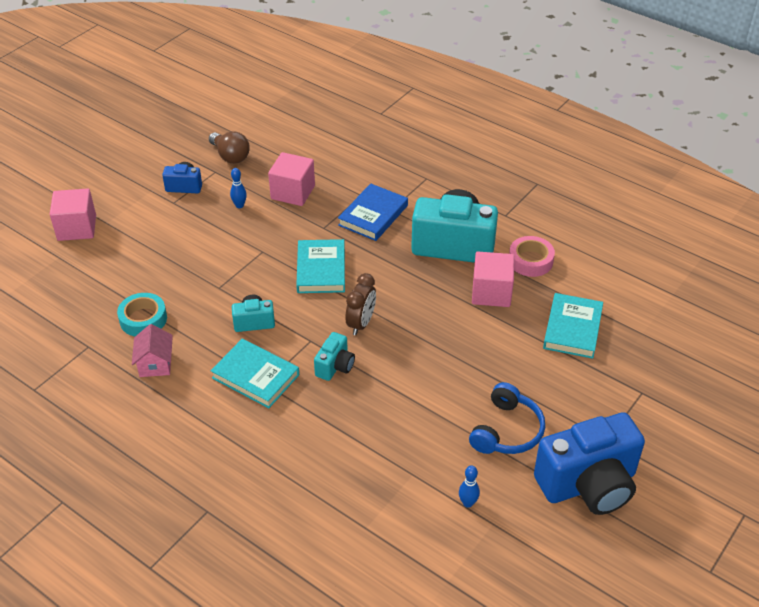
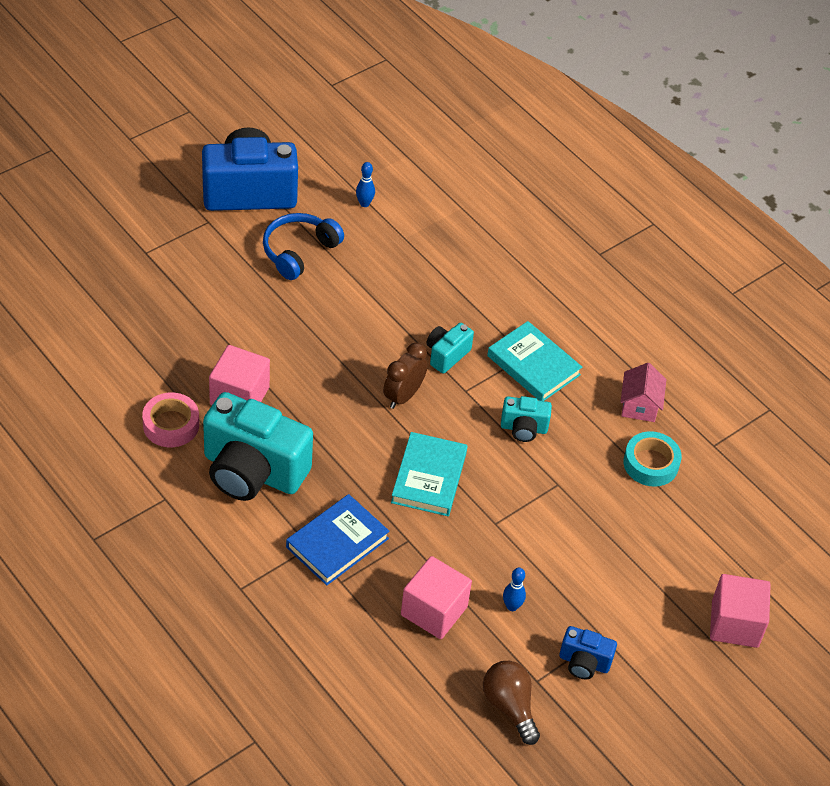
camera: 170 degrees left, 5 degrees up
(572, 329) = (173, 332): turquoise book -> none

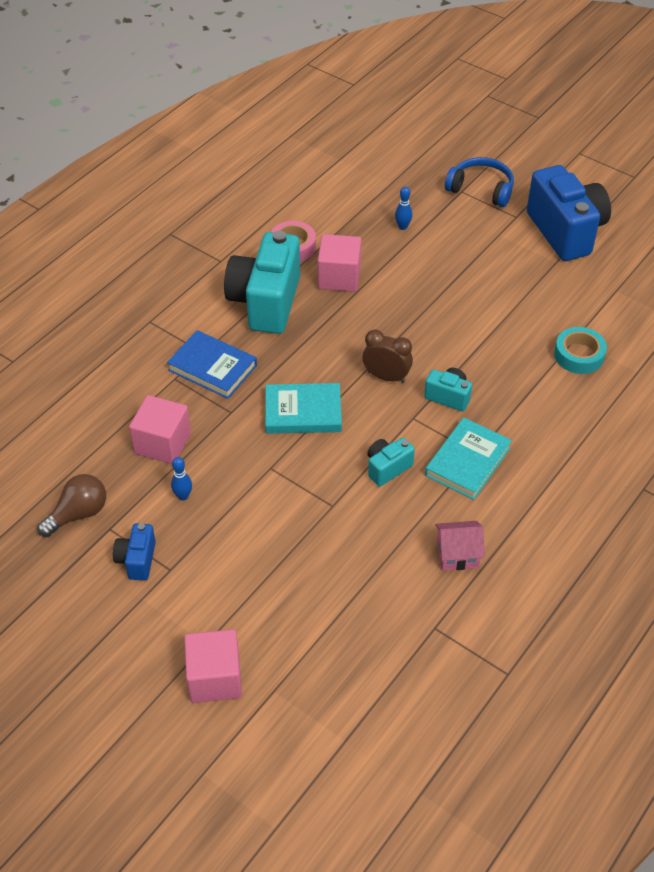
camera: 80 degrees right, 0 degrees up
(299, 251) = (515, 276): blue headphones -> blue headphones (481, 189)
(364, 203) = (598, 305): blue bowling pin -> blue bowling pin (402, 227)
(523, 428) = (387, 468): turquoise camera -> turquoise camera turned 60 degrees clockwise
(650, 464) = (387, 576): turquoise tape -> turquoise tape (579, 355)

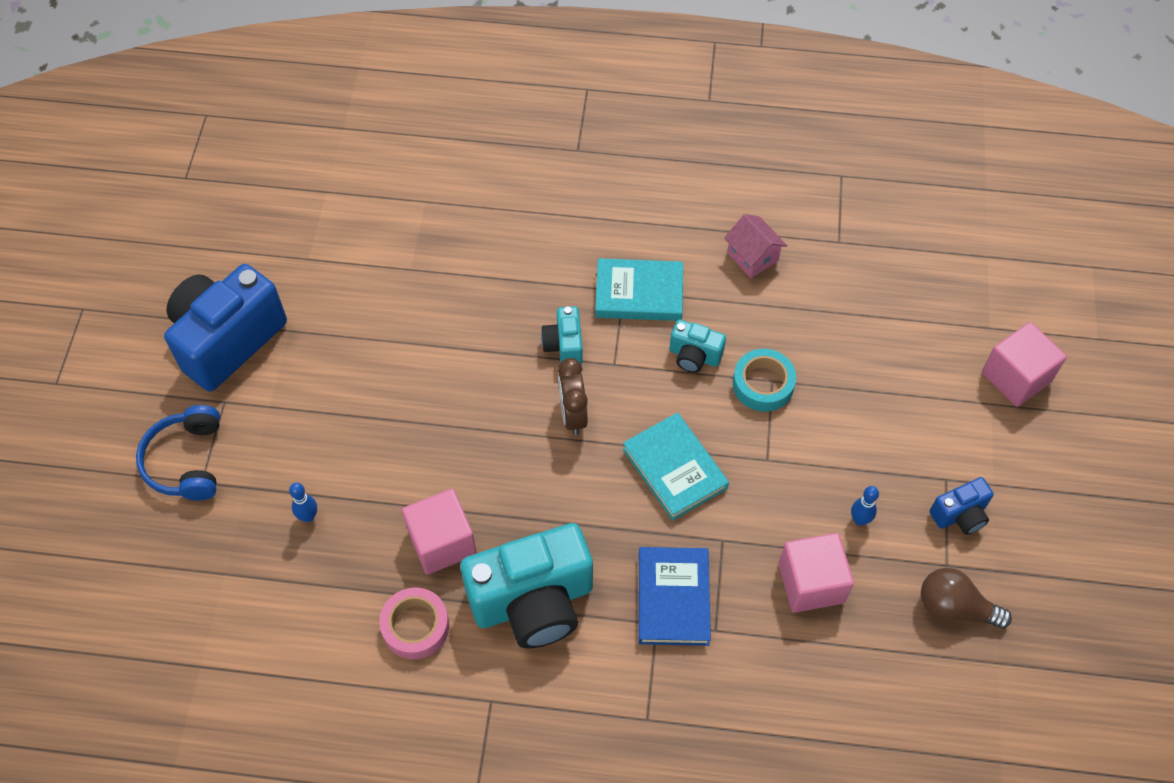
camera: 120 degrees left, 10 degrees up
(579, 355) = (431, 256): turquoise tape -> turquoise tape (763, 384)

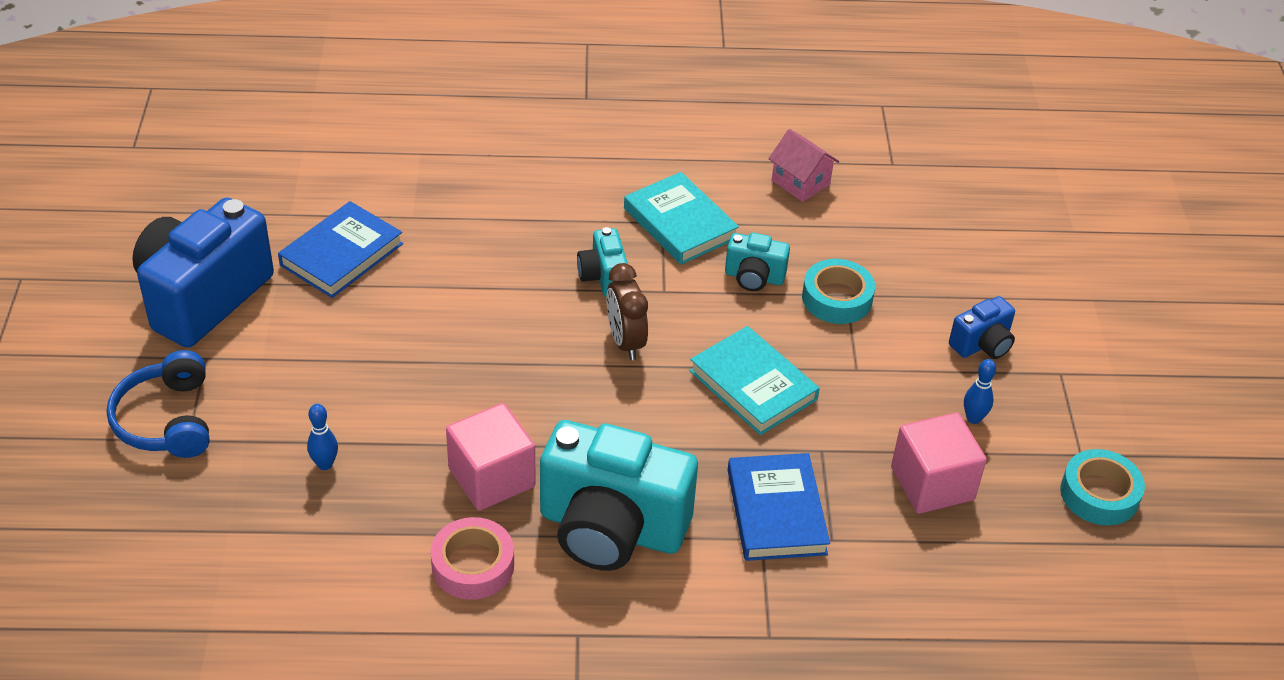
camera: 10 degrees left, 15 degrees down
(346, 304) = (341, 254): none -> blue book
(533, 602) = (611, 528): turquoise camera -> turquoise camera turned 45 degrees clockwise
(639, 293) = (680, 223): turquoise book -> turquoise book turned 60 degrees clockwise
(954, 607) = (1099, 494): brown light bulb -> turquoise tape
(960, 515) = (1084, 405): blue camera -> blue camera (982, 345)
(1016, 377) = (1113, 273): pink cube -> none

